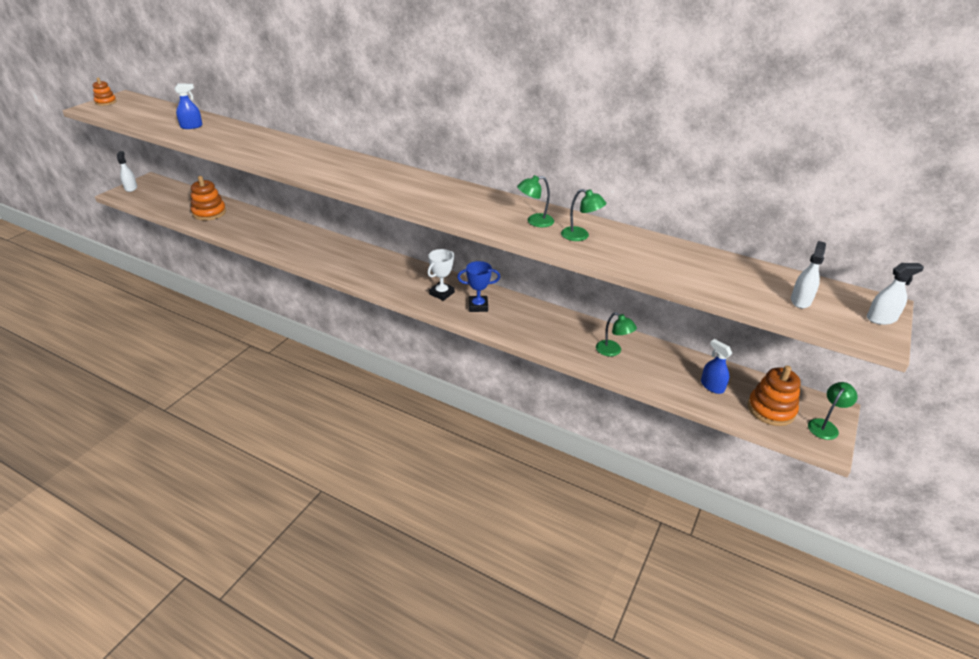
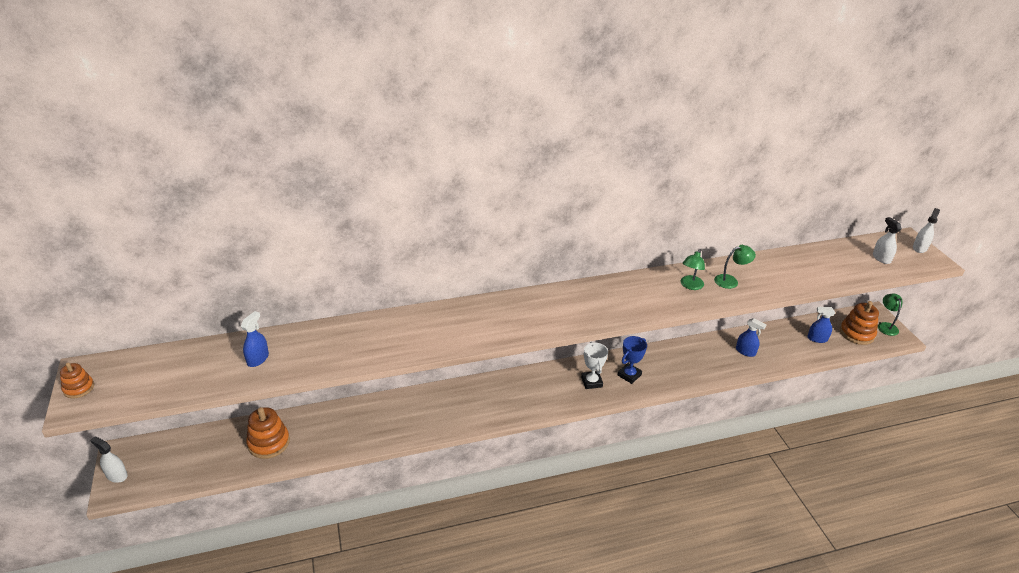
camera: 45 degrees left, 0 degrees up
(613, 351) = (745, 351): green lamp -> blue spray bottle

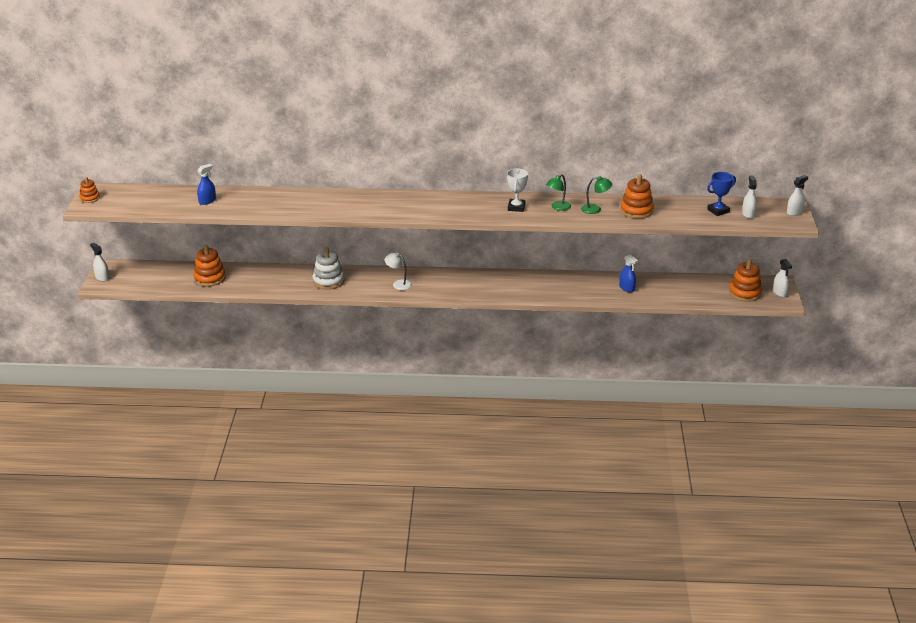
camera: 20 degrees right, 5 degrees down
(421, 414) = (328, 281): none -> white stacking toy
(505, 399) = (398, 284): none -> white lamp
(591, 382) = (476, 285): white trophy -> white trophy (516, 207)
(629, 375) = (511, 286): blue trophy -> blue trophy (718, 211)
(773, 275) = (636, 211): none -> orange stacking toy
(817, 339) = (702, 290): blue spray bottle -> none
(886, 326) = (780, 292): green lamp -> white spray bottle

